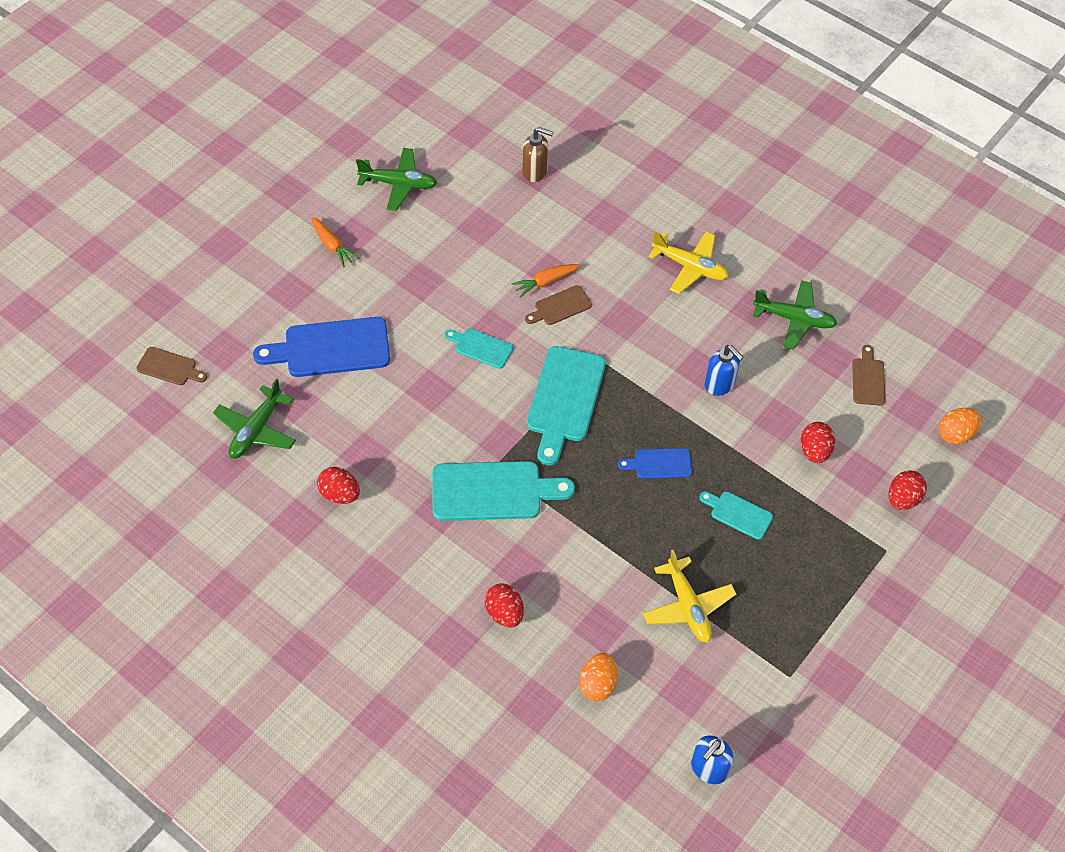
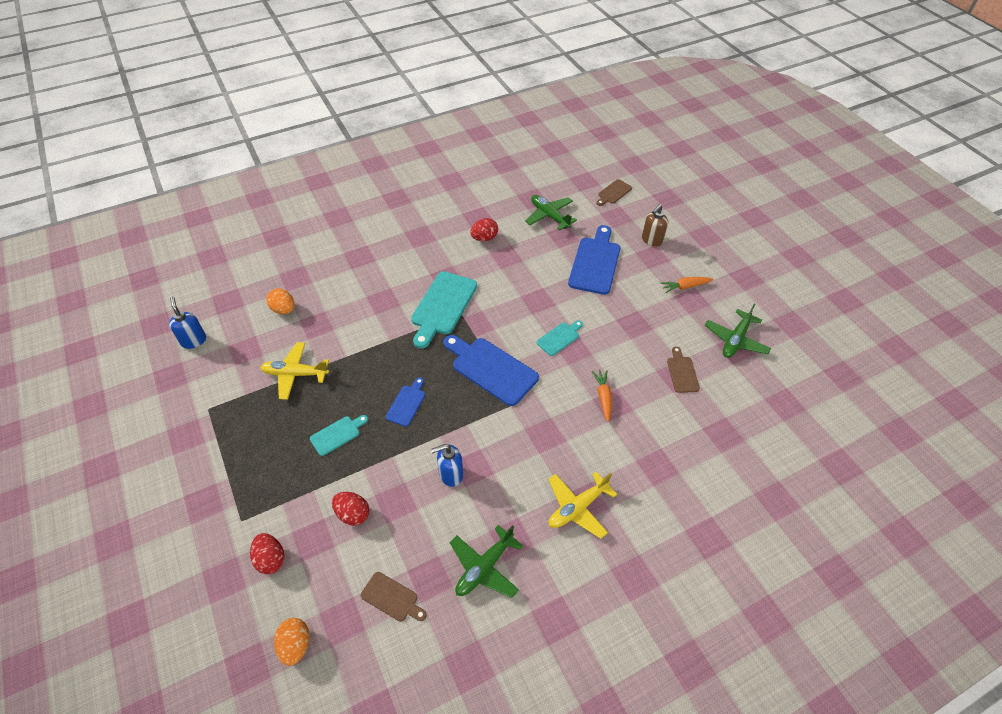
camera: 115 degrees right, 5 degrees down
(504, 613) = (358, 284): red egg -> none
(535, 171) = (725, 433): brown soap dispenser -> brown soap dispenser (651, 240)
(560, 307) = (575, 397): brown cutting board -> brown cutting board (682, 372)
(564, 399) = (491, 369): turquoise cutting board -> blue cutting board

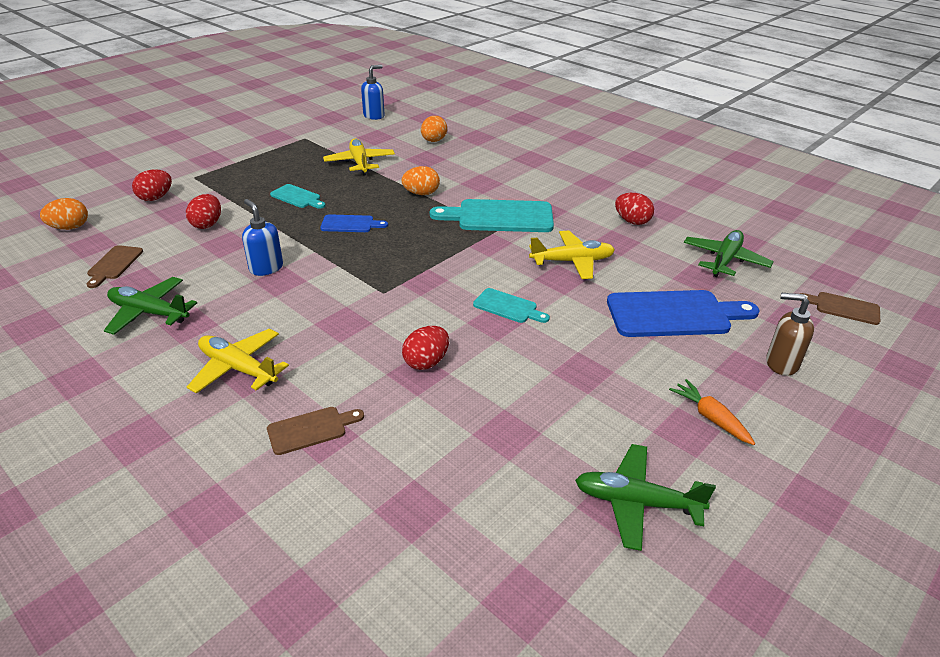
camera: 70 degrees right, 15 degrees down
(380, 344) = (421, 193): none -> orange egg
(491, 369) = (425, 265): blue cutting board -> none
(520, 287) = (572, 261): none -> yellow plane
(603, 397) = (426, 362): orange carrot -> red egg
(682, 372) = (517, 439): brown cutting board -> brown cutting board (311, 429)

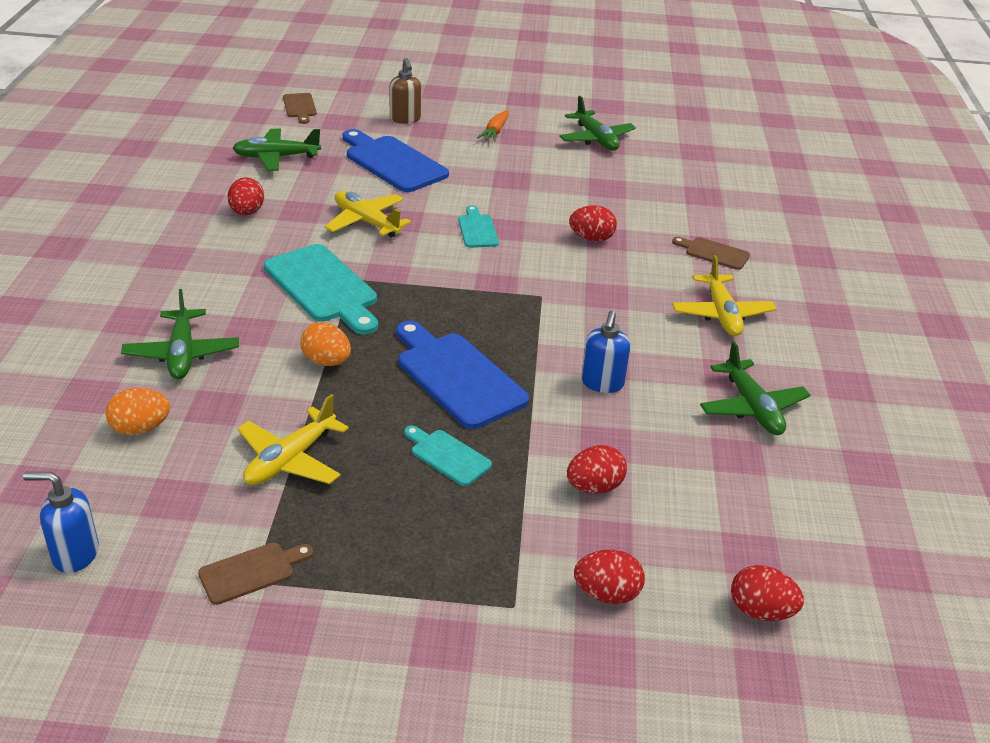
camera: 130 degrees left, 0 degrees up
(70, 228) = (760, 611): orange egg -> red egg
(114, 264) = (745, 496): brown cutting board -> brown cutting board (251, 572)
(297, 197) = (447, 456): turquoise cutting board -> turquoise cutting board turned 45 degrees counterclockwise
(350, 224) = (457, 376): blue cutting board -> blue cutting board, size x1.91
(482, 162) = (182, 354): none -> green plane

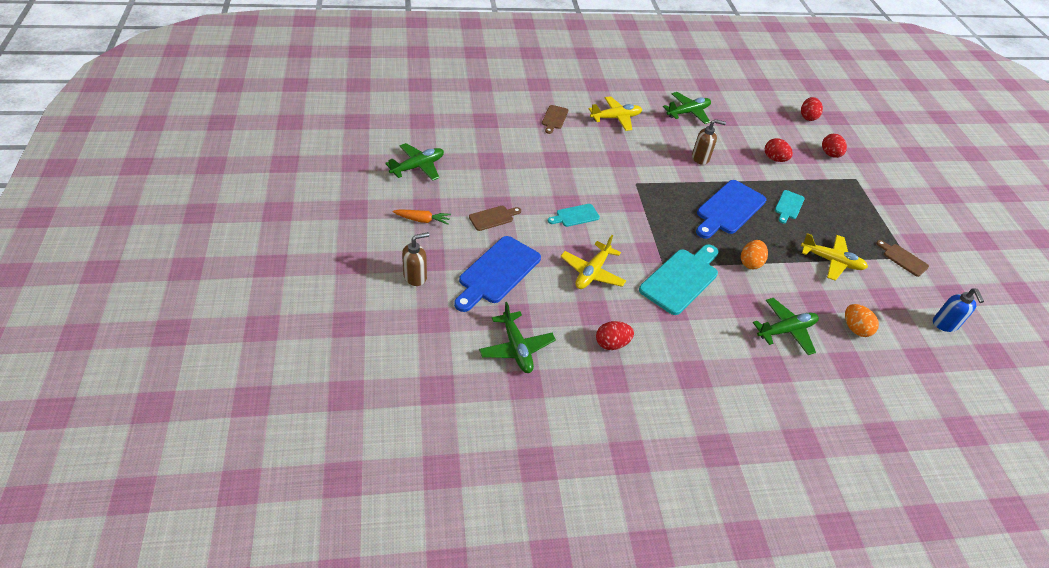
camera: 105 degrees left, 10 degrees up
(300, 107) = (411, 355): brown cutting board -> brown cutting board (493, 218)
(591, 238) = (561, 165): red egg -> none
(602, 383) = (700, 158): blue soap dispenser -> brown soap dispenser

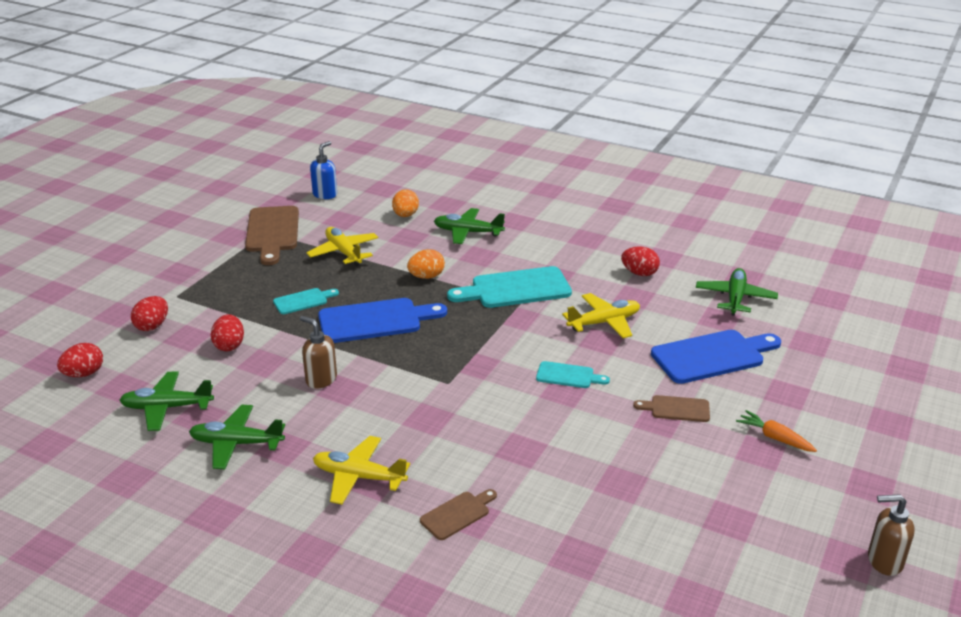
camera: 140 degrees left, 15 degrees down
(415, 277) = (813, 383): brown soap dispenser -> brown soap dispenser (884, 561)
(418, 167) = (745, 514): green plane -> green plane (167, 408)
(903, 259) = (272, 232): brown cutting board -> brown cutting board, size x1.91

